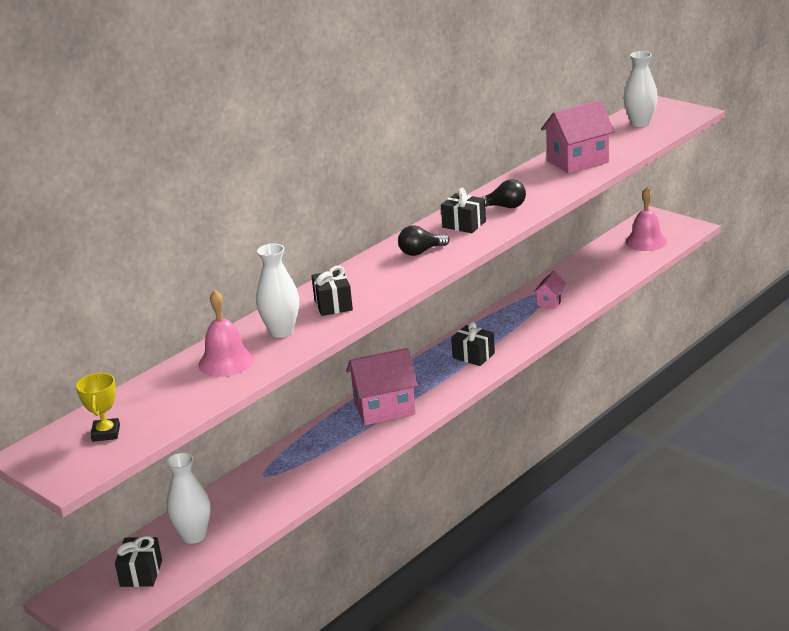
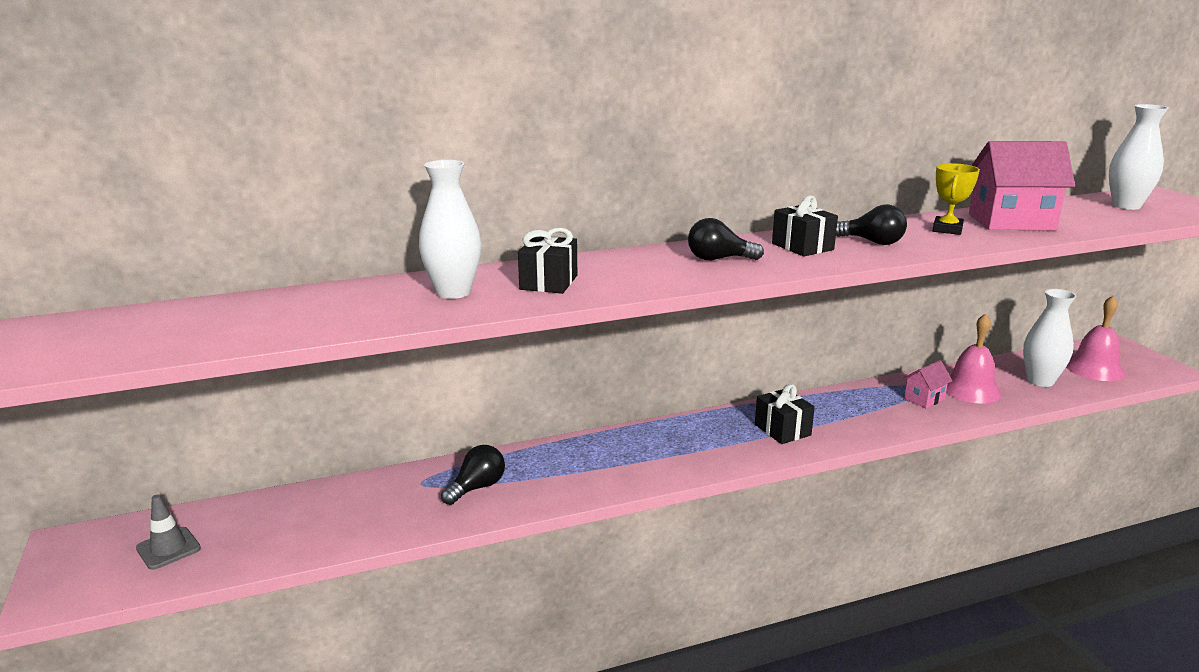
camera: 25 degrees right, 5 degrees down
(106, 433) = (107, 337): yellow trophy -> yellow trophy (947, 229)
(141, 573) = (168, 548): black gift -> grey traffic cone
(193, 536) = (271, 525): white vase -> white vase (1040, 381)
(226, 361) = (349, 304): pink bell -> pink bell (970, 389)
(306, 464) = (477, 487): none -> black light bulb
(384, 409) = (625, 455): pink house -> none

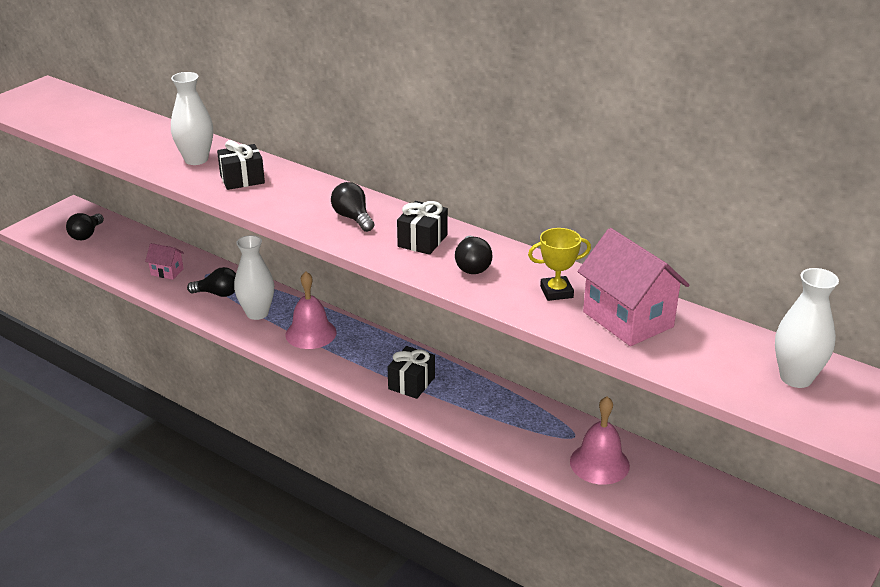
camera: 55 degrees right, 10 degrees up
(168, 548) = (86, 235): grey traffic cone -> black light bulb
(924, 399) = (548, 440): pink house -> pink house (167, 272)
(1040, 381) = (672, 504): white vase -> white vase (257, 313)
(1094, 368) = (753, 537): pink bell -> pink bell (311, 333)

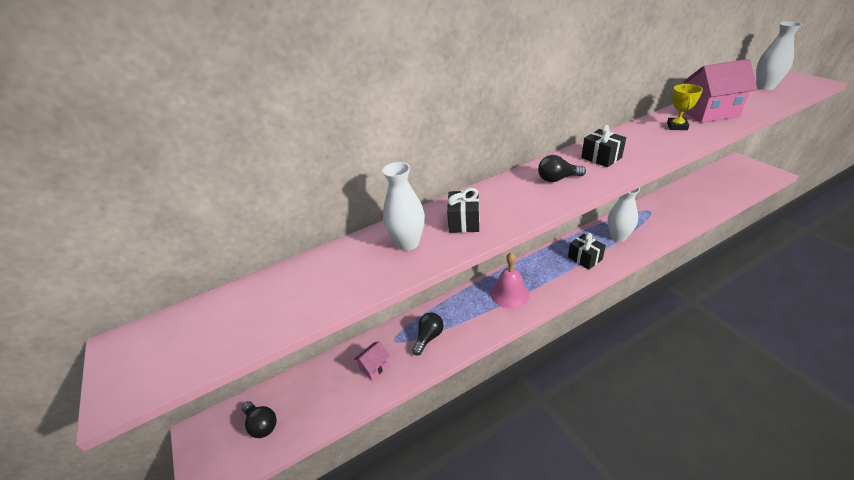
camera: 60 degrees left, 5 degrees up
(257, 313) = (469, 318): white vase -> white vase (618, 237)
(472, 266) = (640, 146): black light bulb -> none
(599, 463) = (675, 208): pink bell -> none

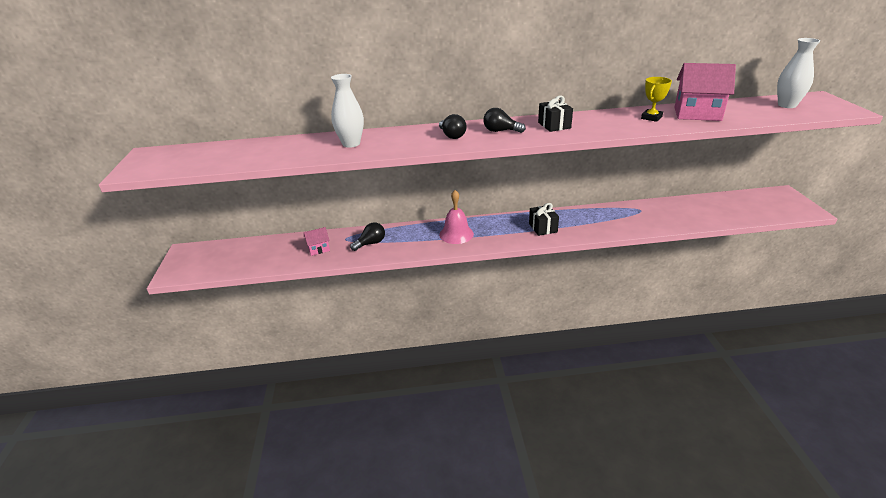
camera: 20 degrees right, 5 degrees down
(262, 424) = (224, 258): black light bulb -> black light bulb (452, 136)
(464, 221) = (401, 140): black gift -> none
(618, 237) = (589, 221): white vase -> none

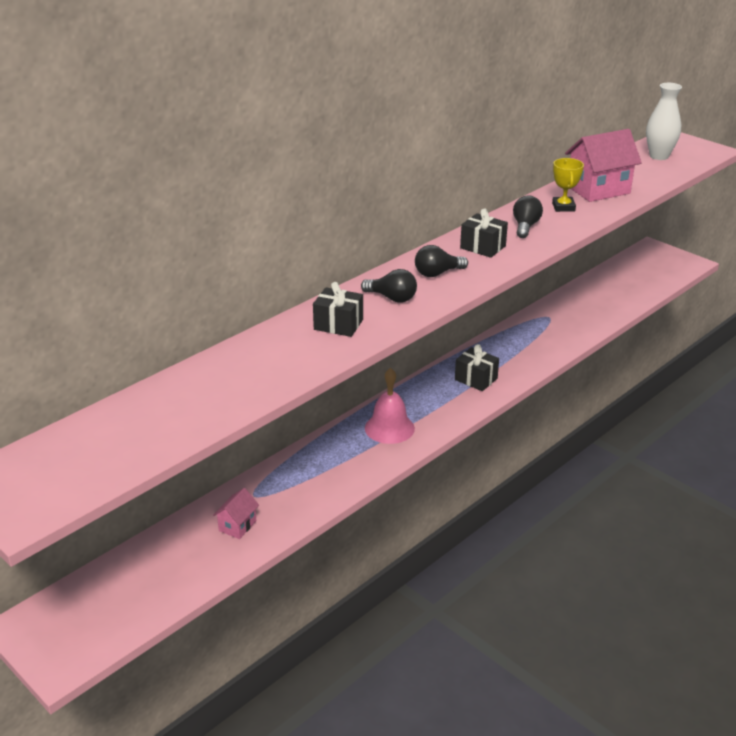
camera: 40 degrees left, 0 degrees up
(351, 144) = (284, 352): white vase -> none
(370, 243) = (298, 486): black light bulb -> black light bulb (525, 226)
(400, 140) = (338, 324): none -> black gift

